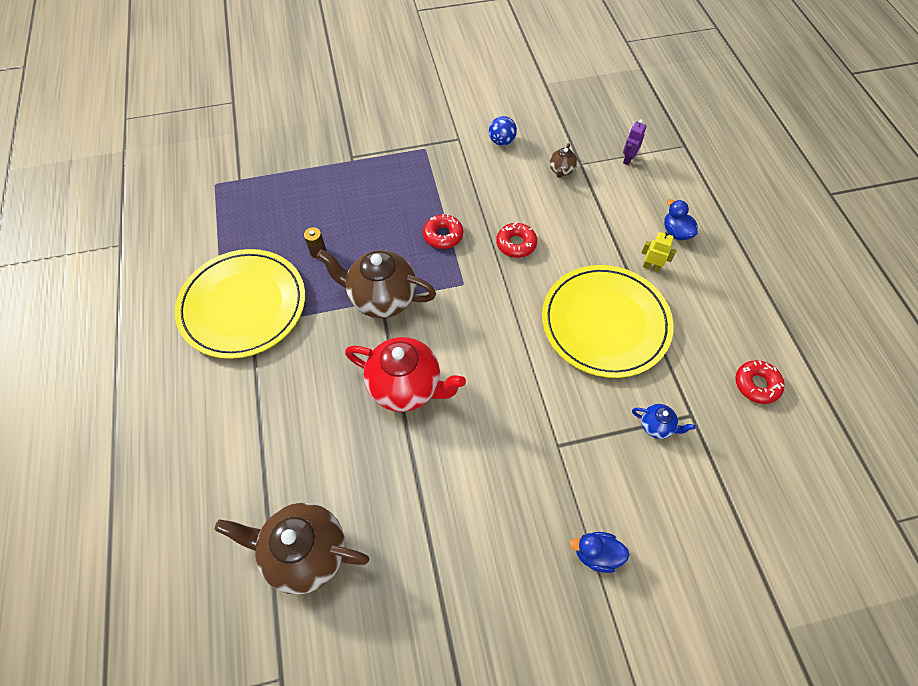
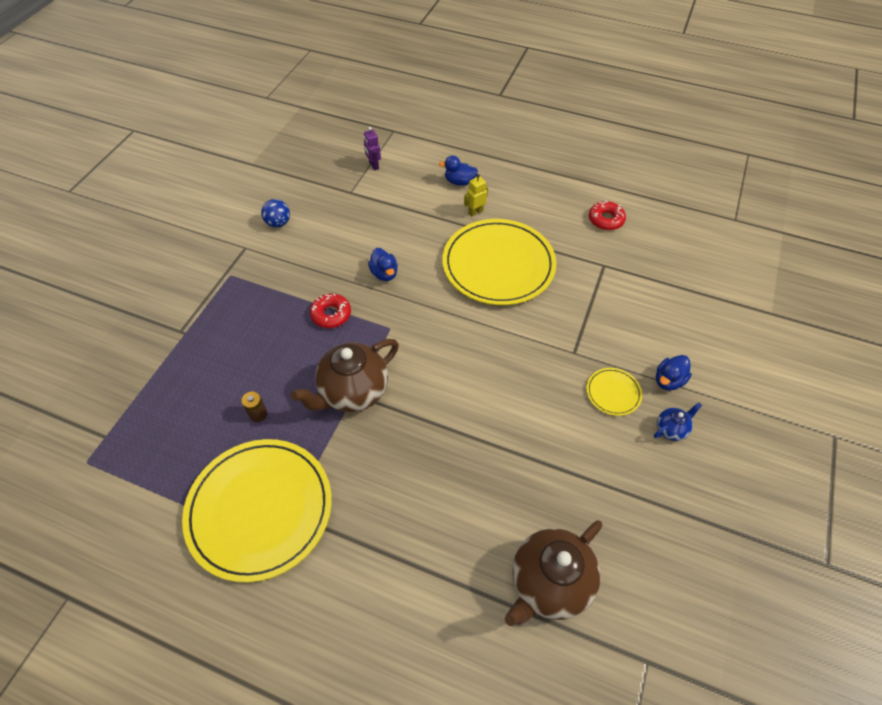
camera: 55 degrees left, 5 degrees down
(406, 387) = (452, 422): red teapot -> none
(516, 244) = (384, 273): red donut -> blue duck
(539, 506) = (613, 393): none -> yellow plate
(561, 170) = (344, 206): brown teapot -> none
(656, 426) = (598, 288): blue teapot -> blue teapot (671, 429)

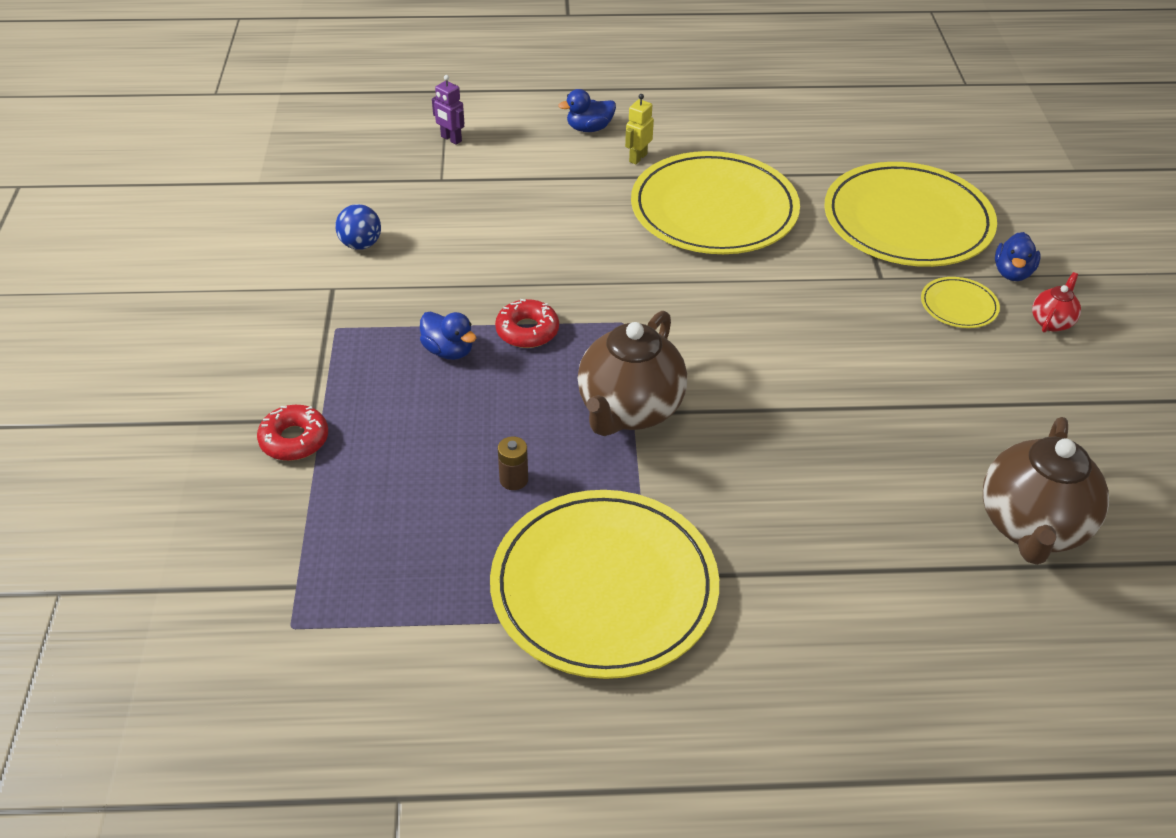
camera: 25 degrees left, 10 degrees down
(384, 273) = (566, 262): blue duck -> blue duck (448, 351)
(606, 220) = (813, 123): red donut -> red donut (294, 440)
(621, 315) = (907, 221): none -> yellow plate
(671, 429) = (1051, 322): blue teapot -> red teapot

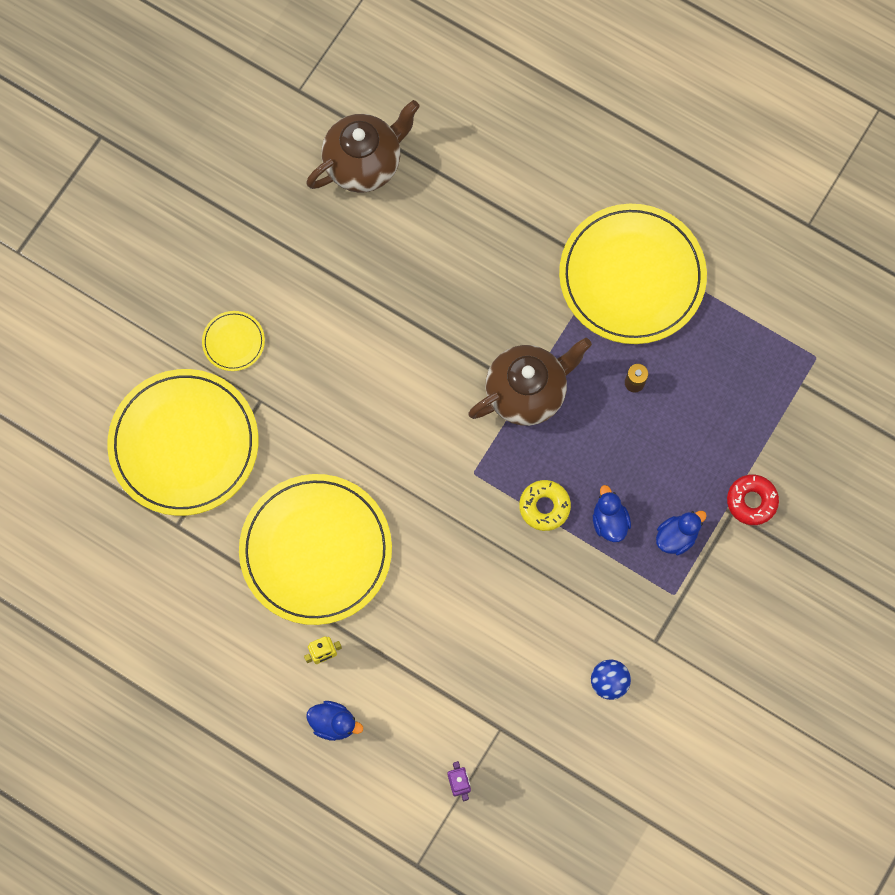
camera: 145 degrees left, 30 degrees up
(527, 331) = (544, 507): red donut -> yellow donut
(1012, 273) = (165, 346): blue duck -> blue duck (676, 536)
(1051, 322) = (188, 289): red teapot -> none

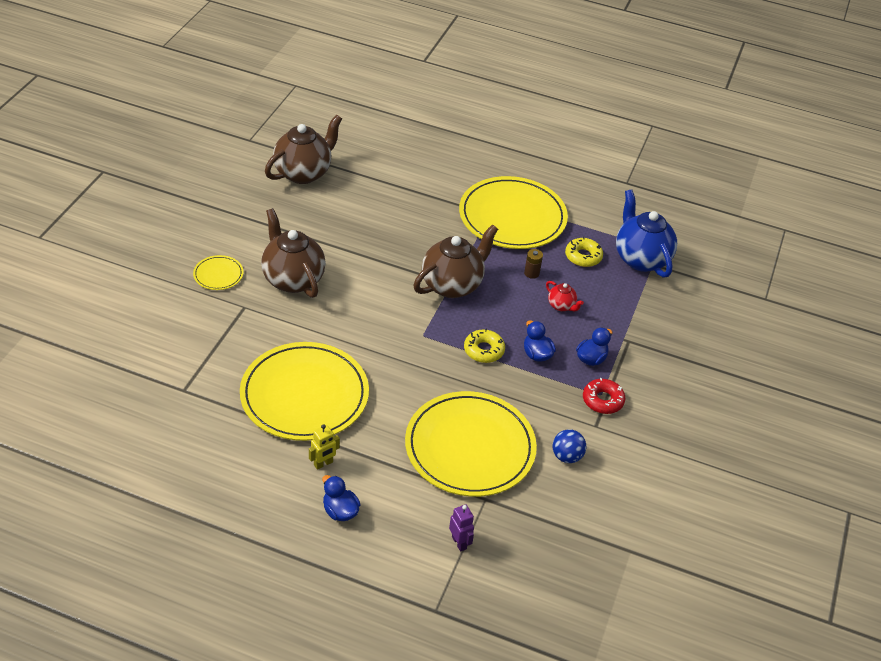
camera: 15 degrees left, 30 degrees down
(184, 444) = (185, 338): yellow plate -> yellow plate (470, 447)
(325, 360) = (293, 279): none -> brown teapot
(334, 722) = (340, 511): blue duck -> blue duck turned 135 degrees counterclockwise
(660, 444) = (561, 306): none -> red teapot
(710, 360) = (583, 256): none -> yellow donut
(751, 501) = (640, 332): red donut -> red donut (602, 400)
(788, 372) = (641, 259): none -> blue teapot

